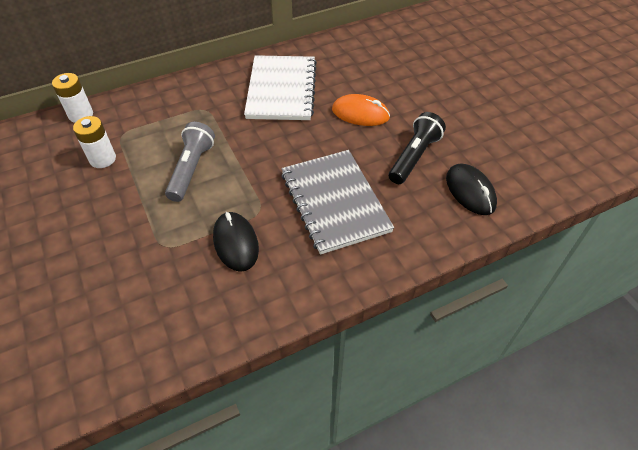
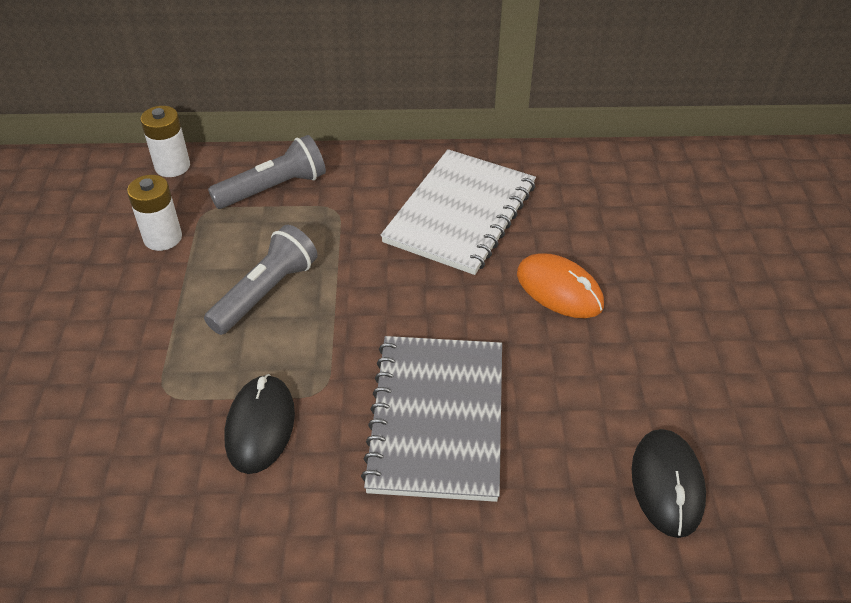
camera: 25 degrees right, 5 degrees down
(158, 108) = (273, 188): none -> grey flashlight
(414, 157) = (605, 391): black flashlight -> none

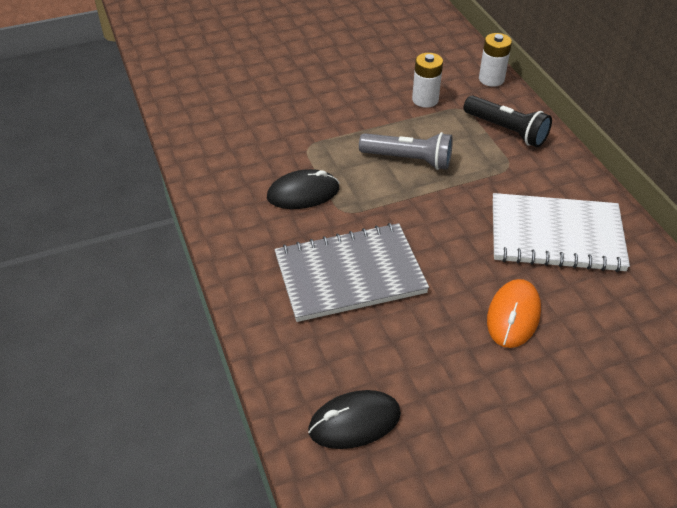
camera: 70 degrees right, 0 degrees up
(273, 188) = (506, 130): grey flashlight -> black flashlight

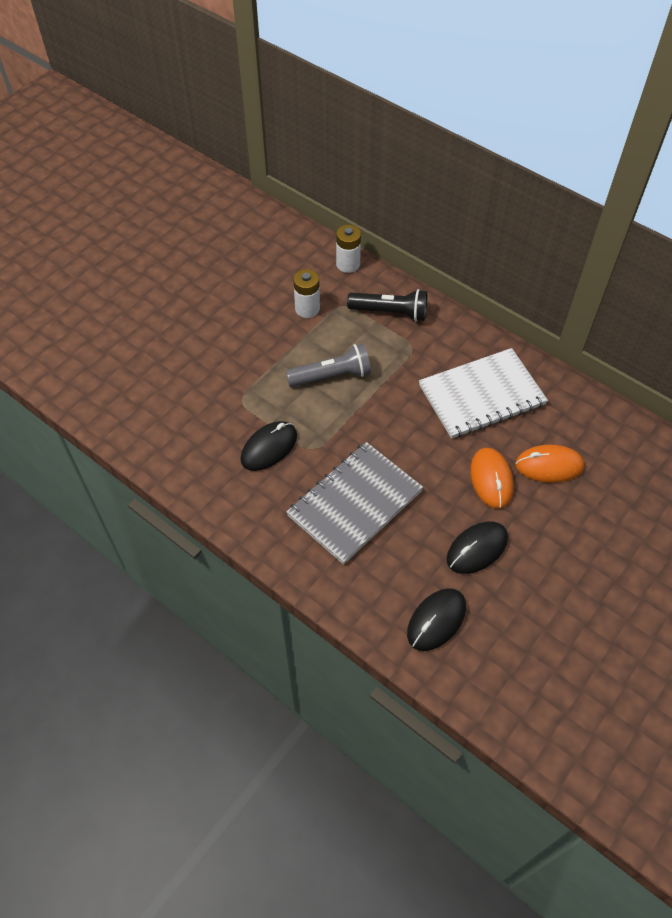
camera: 30 degrees left, 10 degrees up
(450, 374) = (477, 549): none -> black mouse
(591, 332) = (549, 466): none -> orange mouse

